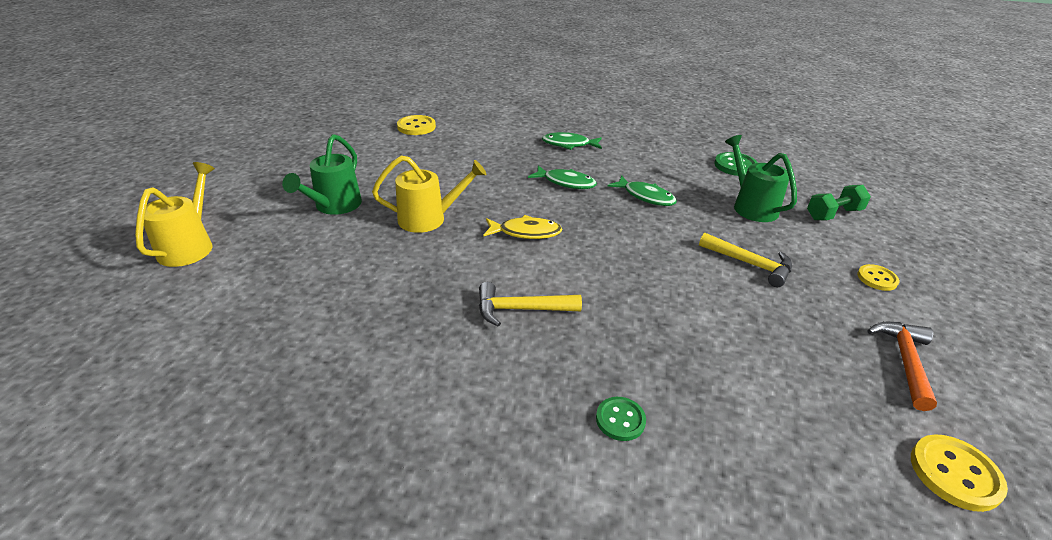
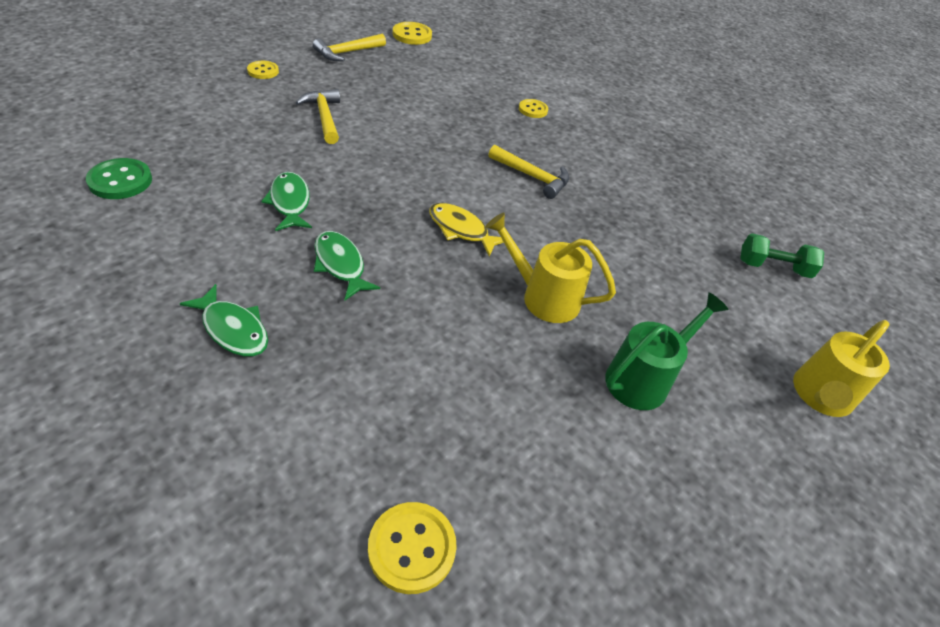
camera: 150 degrees left, 10 degrees up
(620, 420) = (533, 110): green button -> yellow button
(750, 206) = (218, 143): green watering can -> none
(833, 214) = (172, 104): green dumbbell -> green dumbbell (773, 267)
(905, 361) = (347, 52): orange hammer -> yellow hammer

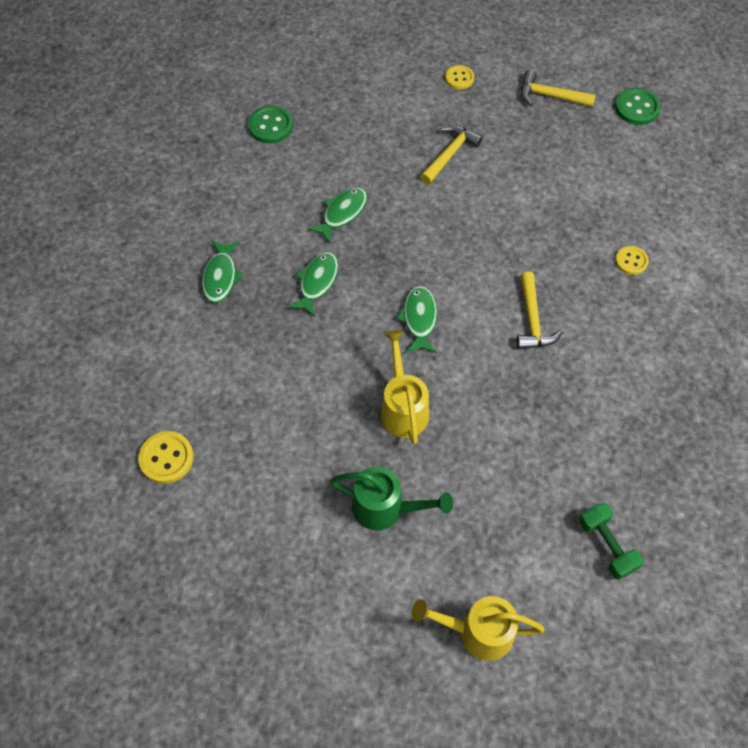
camera: 60 degrees right, 15 degrees up
(412, 35) = (637, 108): yellow button -> green button
(461, 230) = (419, 319): yellow fish -> green fish

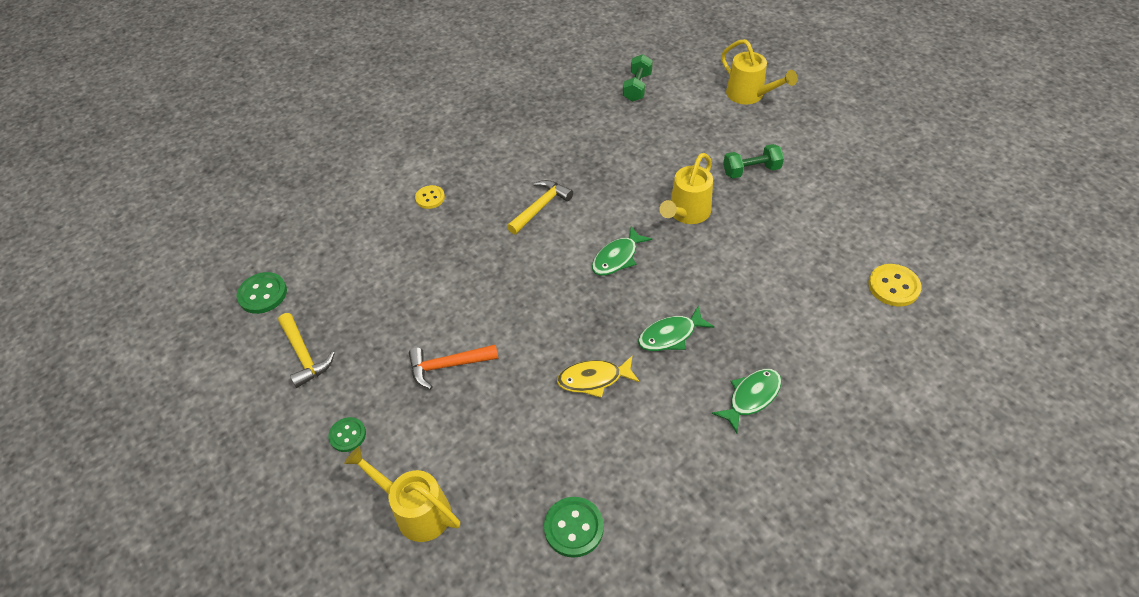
camera: 135 degrees left, 10 degrees down
(342, 213) = (594, 379): green fish -> yellow fish
(371, 74) = (416, 510): none -> yellow watering can
(386, 508) = (751, 170): green watering can -> green dumbbell
(450, 154) = (448, 365): yellow hammer -> orange hammer
(459, 78) = (347, 435): yellow button -> green button

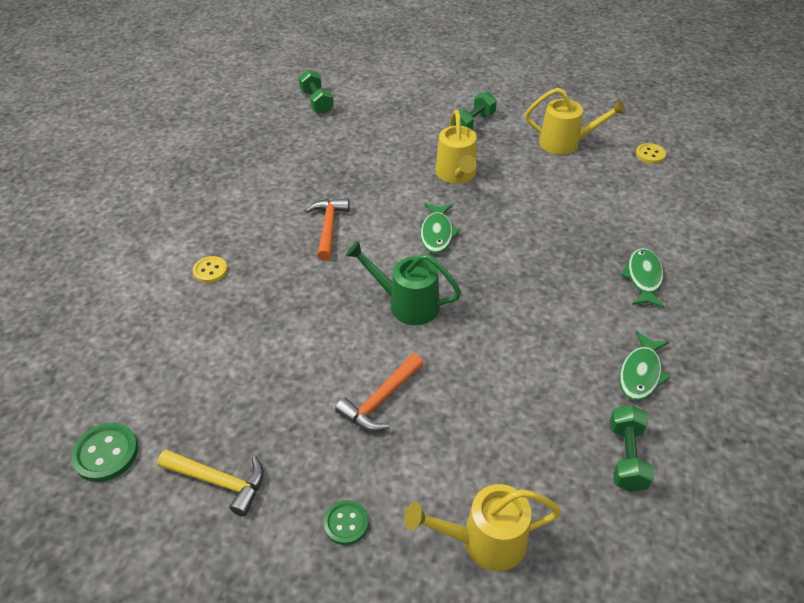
camera: 40 degrees left, 5 degrees down
(536, 303) = (406, 304): none -> green watering can
(540, 207) = (328, 227): yellow hammer -> orange hammer
(574, 527) = (626, 457): green button -> green dumbbell
(594, 379) = (518, 334): yellow fish -> none
(670, 335) = (540, 268): green fish -> green fish (640, 373)
(750, 95) = (415, 73): yellow watering can -> yellow watering can (566, 143)
(893, 286) = (650, 154): yellow button -> yellow button, size x0.67

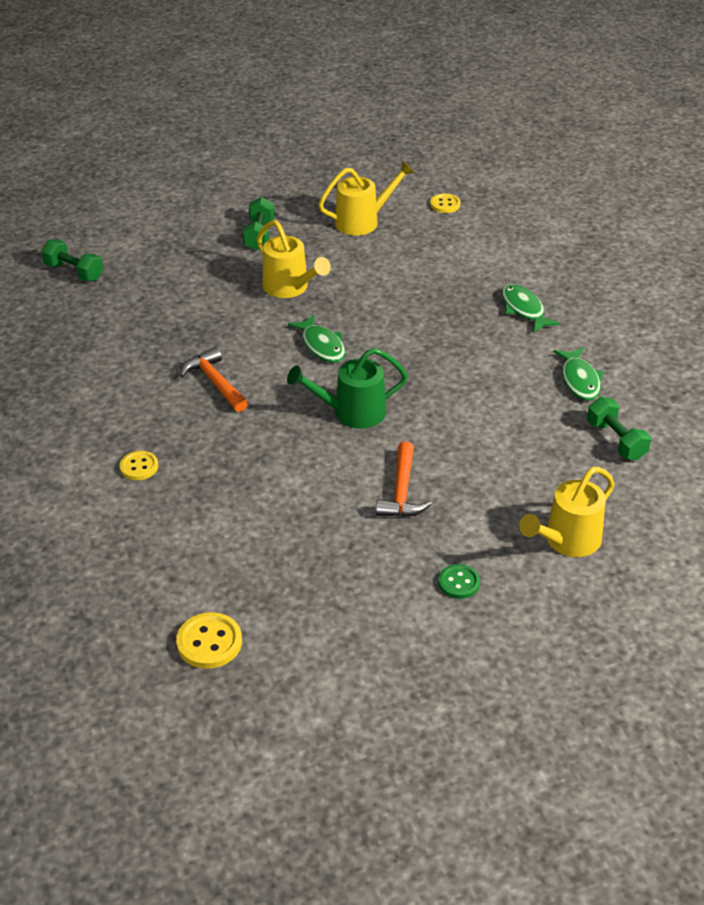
camera: 35 degrees left, 5 degrees down
(106, 453) = (209, 642): green button -> yellow button
(219, 481) = (330, 609): yellow hammer -> none

